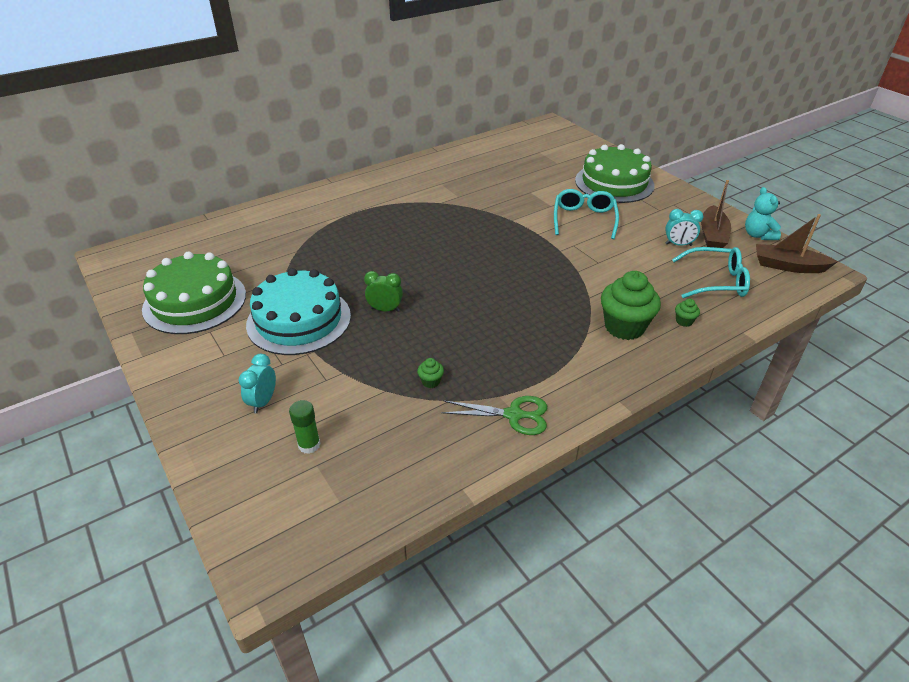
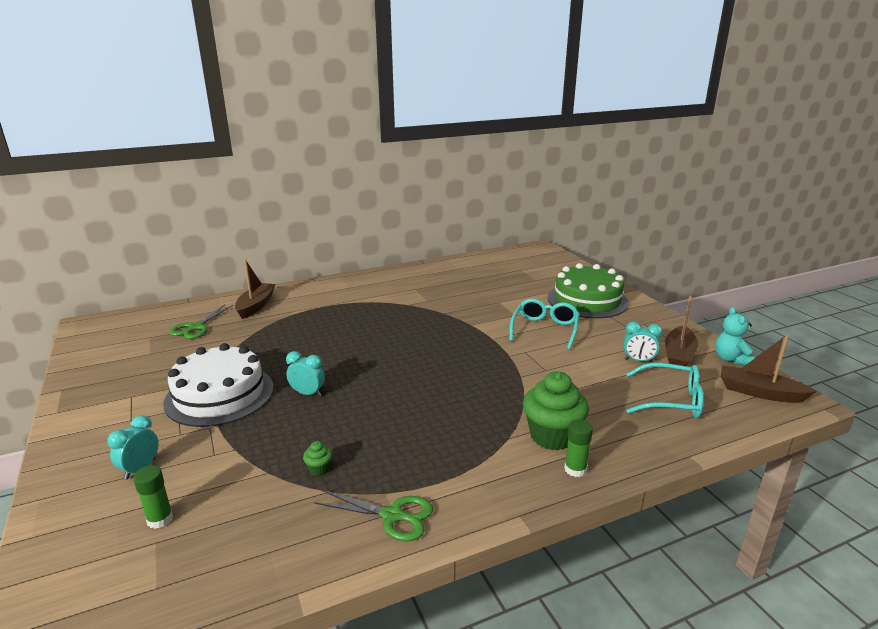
camera: 10 degrees right, 15 degrees down
(195, 301) = (134, 369): green cake -> none
(233, 249) = (196, 327): none -> green scissors
(283, 217) = (256, 306): none -> brown boat
(299, 320) = (219, 395): turquoise cake -> white cake
(385, 309) = (307, 393): green clock -> turquoise clock
(653, 355) = (575, 469): none -> green glue stick
(684, 321) = (622, 437): green cupcake -> none

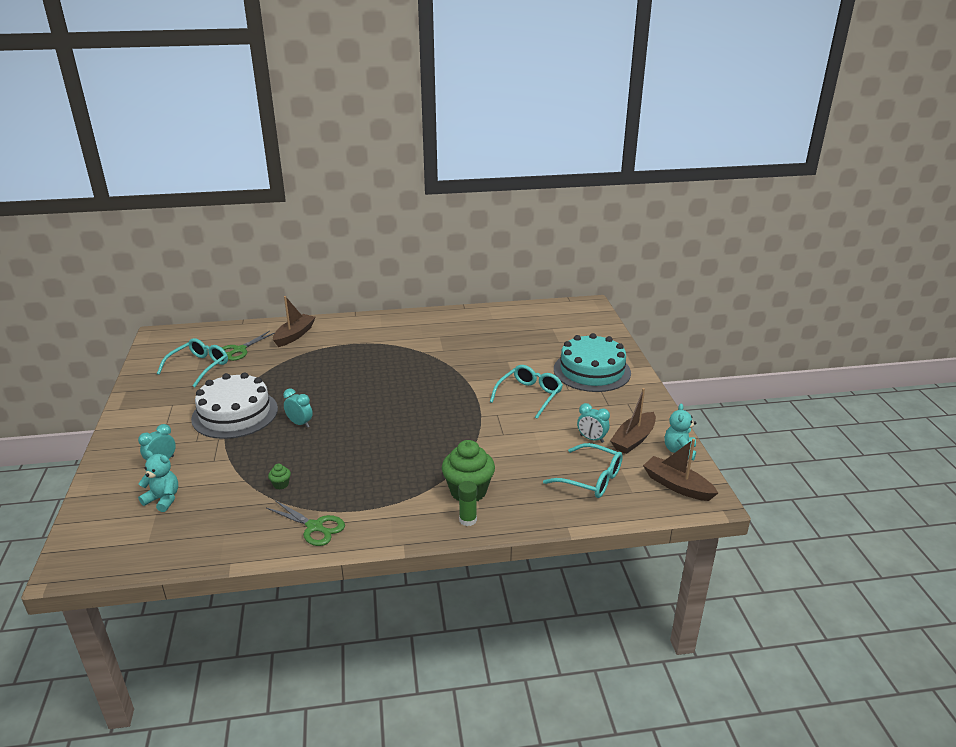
camera: 15 degrees right, 5 degrees up
(152, 351) = (199, 367): none -> turquoise glasses
(160, 519) = (163, 499): green glue stick -> turquoise teddy bear
(587, 300) = (592, 371): green cake -> turquoise cake

